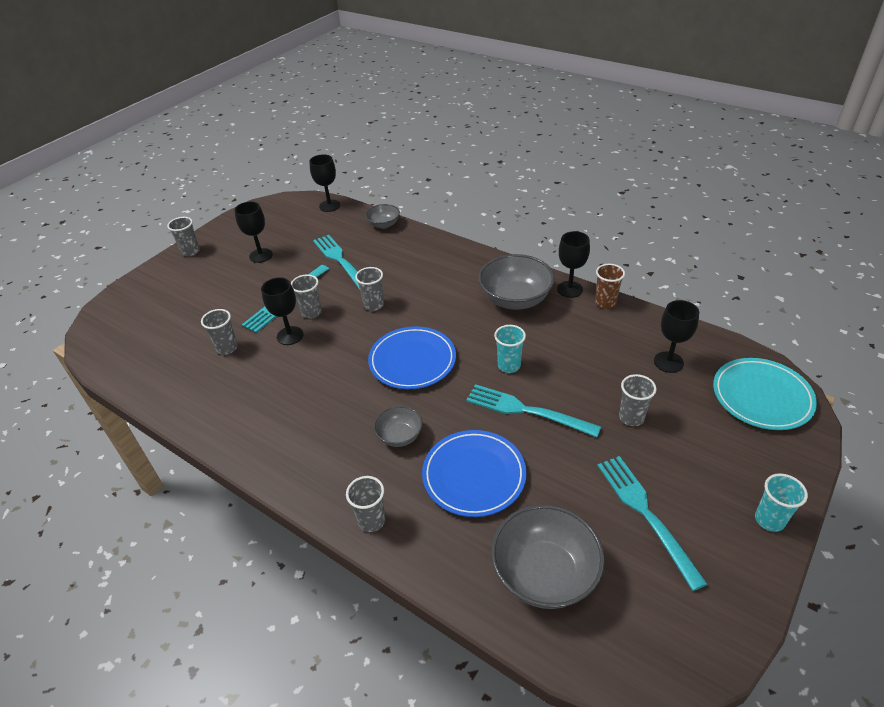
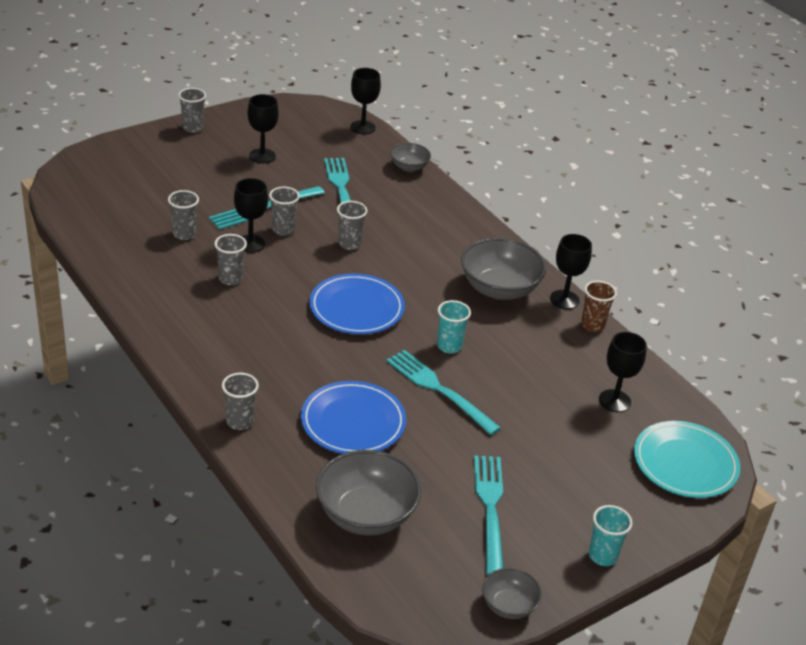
camera: 15 degrees right, 5 degrees down
(399, 436) = (304, 367): grey bowl -> grey bowl (508, 606)
(631, 417) = (537, 432): grey cup -> grey cup (230, 279)

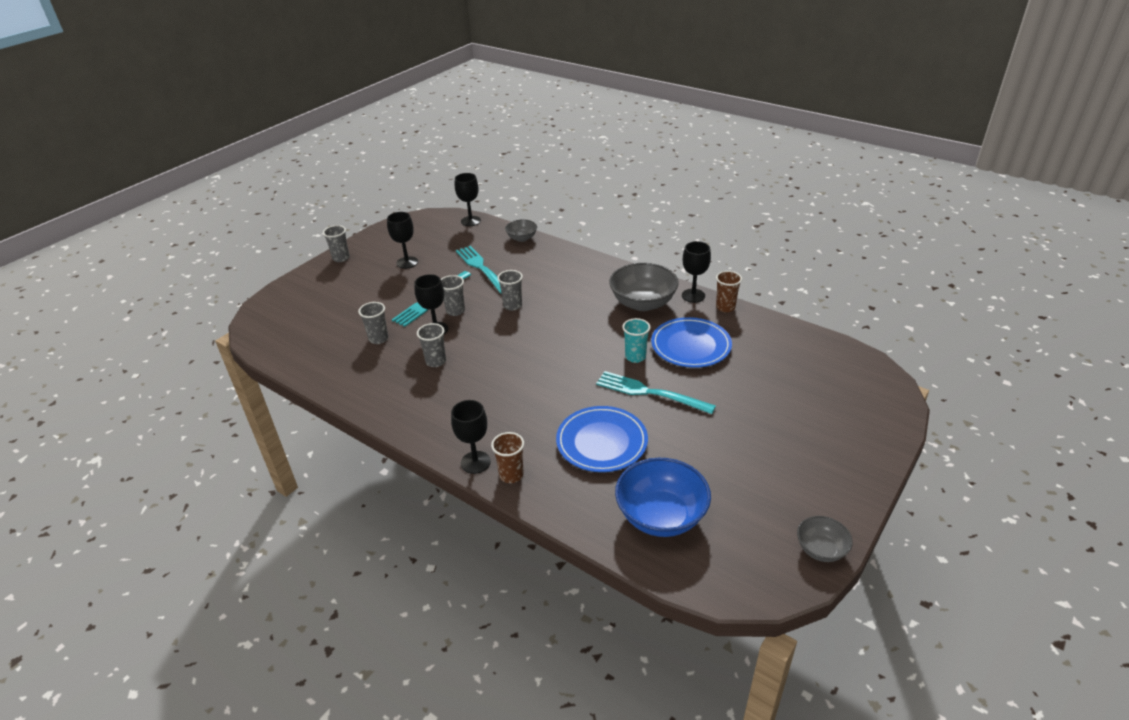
camera: 15 degrees left, 0 degrees up
(240, 421) = (511, 475): grey cup -> brown cup
(356, 308) = (548, 352): blue plate -> blue plate (691, 346)
(366, 515) = (661, 516): grey bowl -> blue bowl
(490, 508) = (750, 472): turquoise fork -> none
(602, 556) = (858, 479): turquoise cup -> none
(614, 401) = (779, 356): black goblet -> black goblet (475, 462)
(685, 463) = (860, 385): turquoise plate -> none

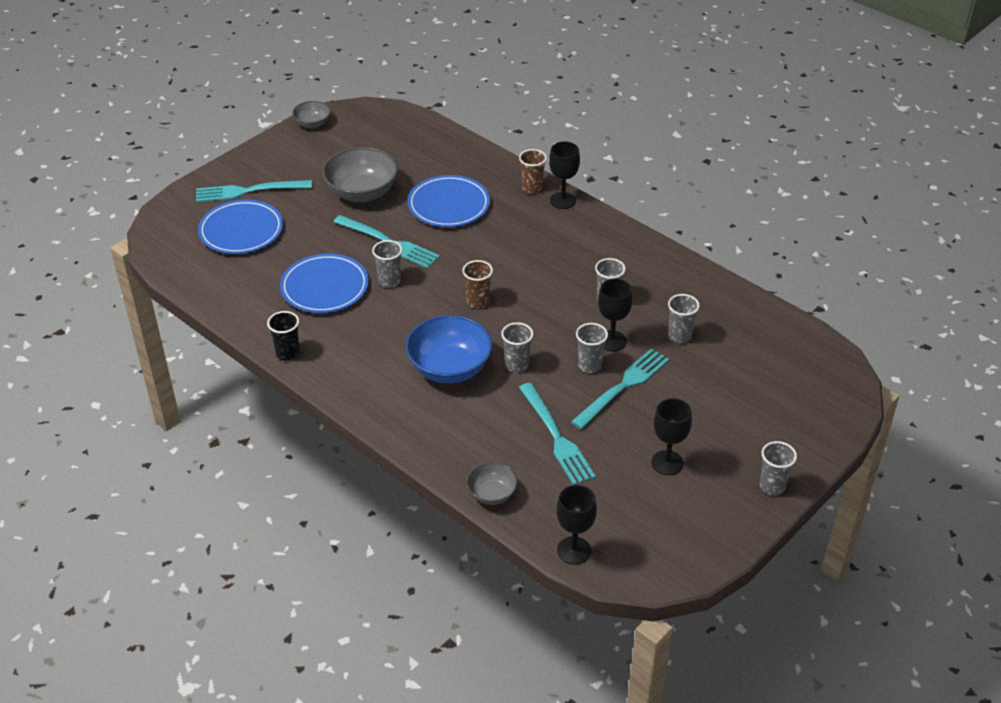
camera: 175 degrees left, 5 degrees up
(635, 357) = (389, 281): turquoise cup -> grey cup
(643, 303) = (354, 350): grey bowl -> grey bowl (362, 193)
(661, 516) = (418, 151): blue bowl -> blue bowl (449, 368)
(693, 295) = (288, 353): black goblet -> black cup
(725, 307) = (259, 332): brown cup -> brown cup (478, 302)
(803, 389) = (241, 231): none -> blue plate
(830, 435) = (248, 191): none -> turquoise fork

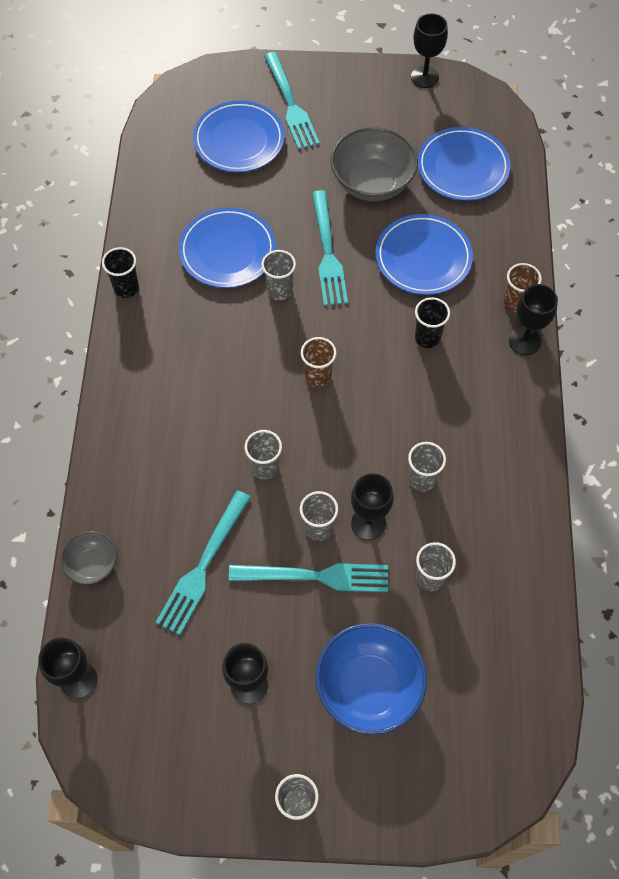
camera: 50 degrees right, 20 degrees up
(248, 191) = (291, 105): turquoise fork -> turquoise fork turned 150 degrees counterclockwise
(312, 124) = (424, 77): grey bowl -> black goblet
(404, 150) = (462, 167): none -> blue plate
(449, 368) = (214, 418): blue bowl -> blue bowl (369, 686)
(509, 238) = (427, 337): none -> black cup

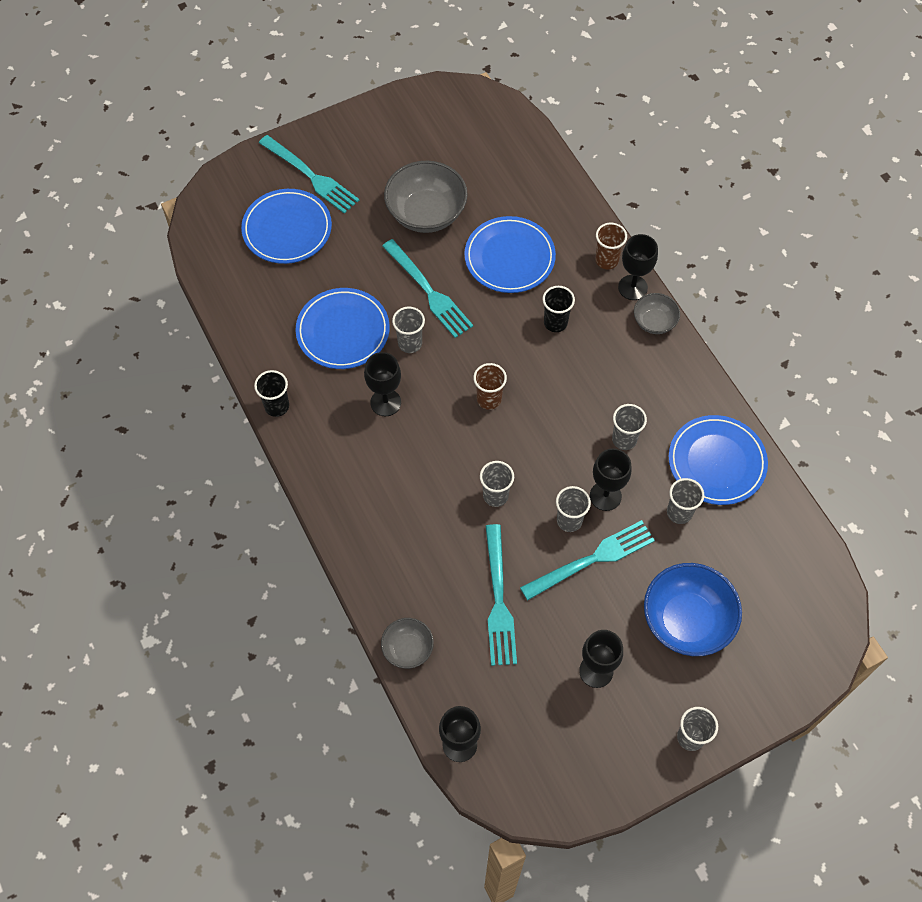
camera: 30 degrees left, 0 degrees up
(424, 77) = (410, 100): black goblet -> black goblet (385, 402)
(462, 167) = (492, 165): blue plate -> blue plate (716, 462)
(525, 383) = (654, 322): none -> grey bowl

